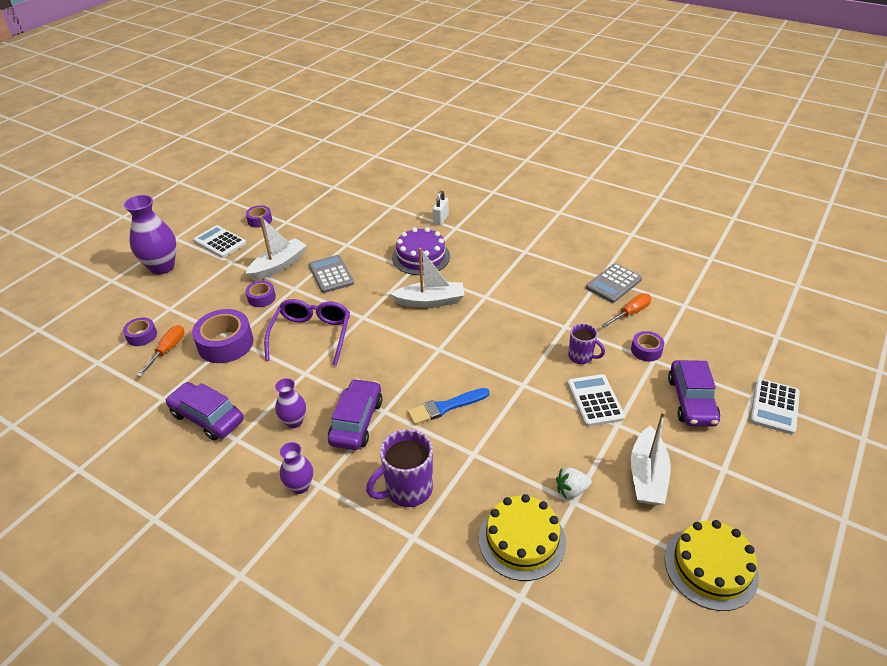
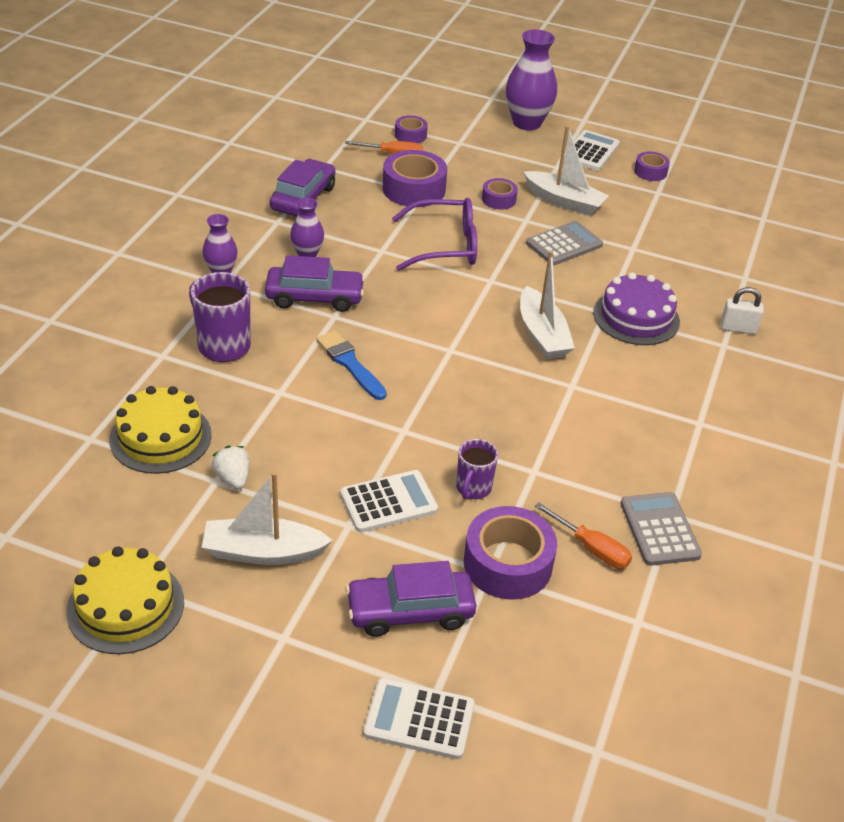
camera: 75 degrees right, 0 degrees up
(613, 284) = (659, 529): grey calculator -> grey calculator turned 45 degrees clockwise
(646, 350) = (508, 564): purple tape -> purple tape, size x1.84

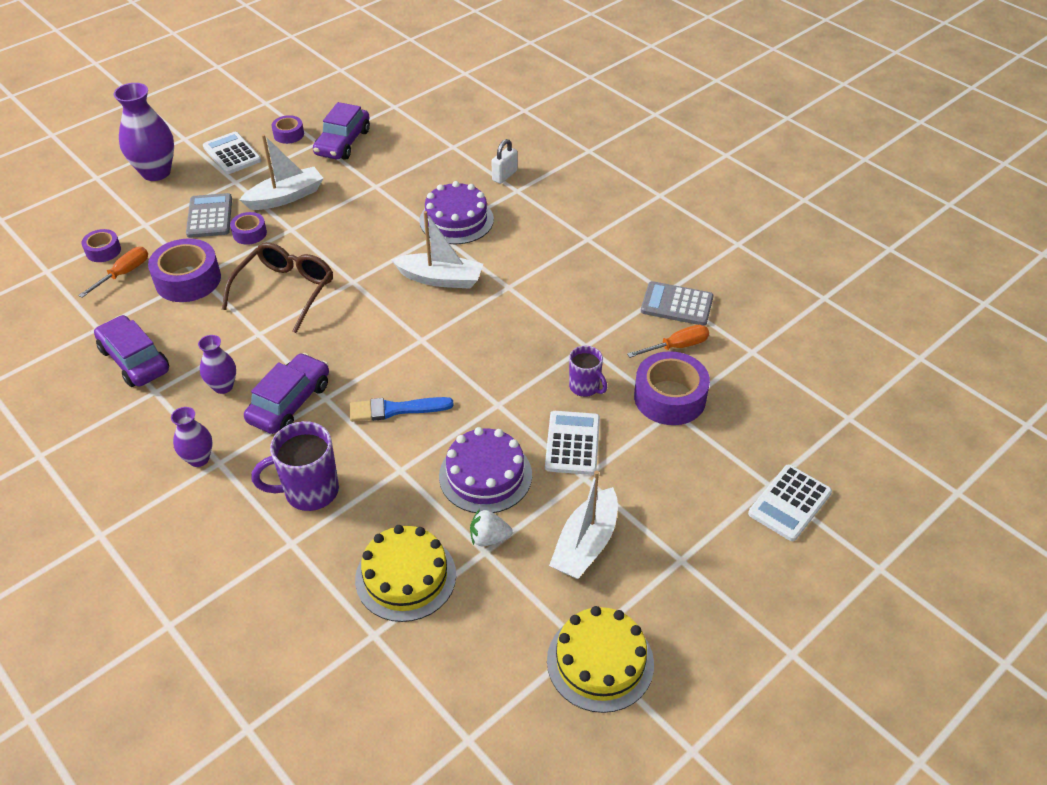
camera: 60 degrees left, 5 degrees up
(307, 451) = (485, 475): none -> purple cake
(410, 611) = (690, 471): purple car -> purple car (343, 142)
(444, 246) = (285, 291): purple glasses -> brown glasses
(564, 244) = (340, 221): grey calculator -> grey calculator (209, 216)

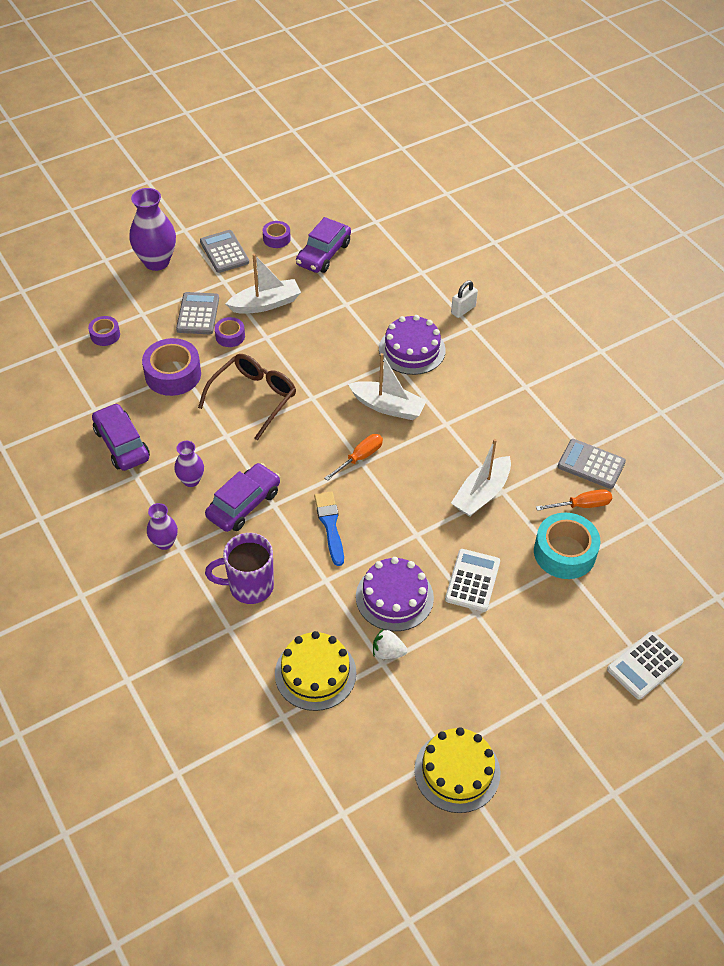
camera: 10 degrees right, 5 degrees up
(124, 273) = (120, 360): orange screwdriver -> orange screwdriver (360, 457)
(232, 154) = (224, 252): white calculator -> grey calculator
(395, 409) = (330, 525): blue brush -> blue brush turned 75 degrees clockwise
(585, 387) = (493, 531): purple mug -> none
(586, 544) = (465, 671): white boat -> white boat (481, 494)
(669, 397) = (564, 552): purple tape -> turquoise tape

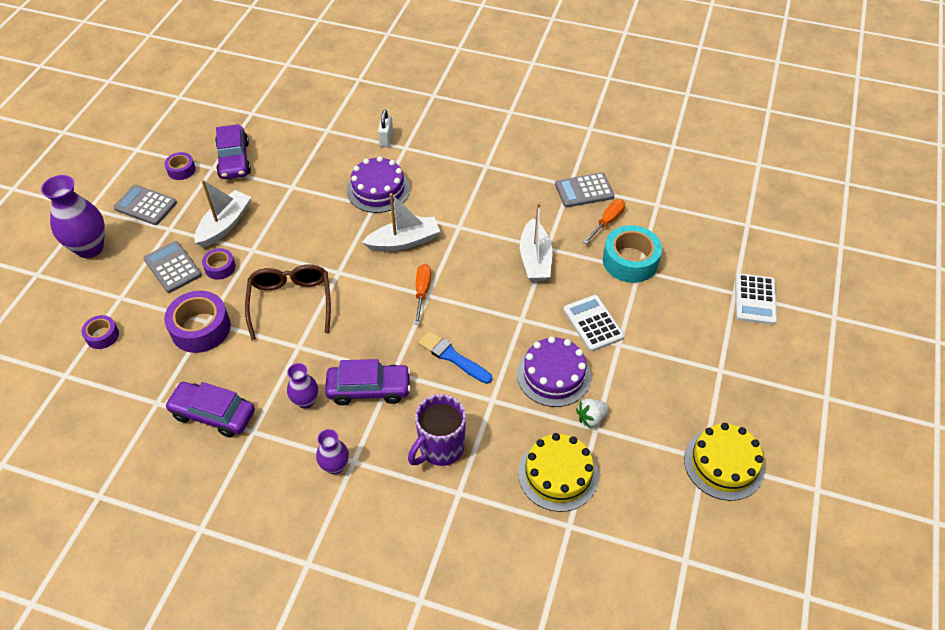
camera: 40 degrees left, 0 degrees up
(243, 504) = (369, 389): purple car -> purple car turned 90 degrees clockwise

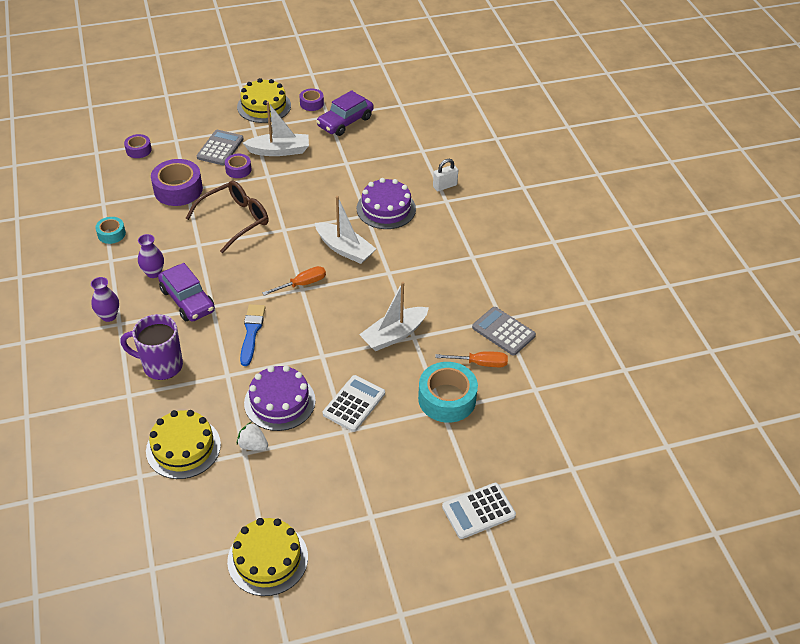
camera: 55 degrees right, 5 degrees down
(90, 248) = (206, 104): purple vase -> none
(145, 205) = (264, 106): grey calculator -> yellow cake
(213, 414) = (111, 234): purple car -> turquoise tape

